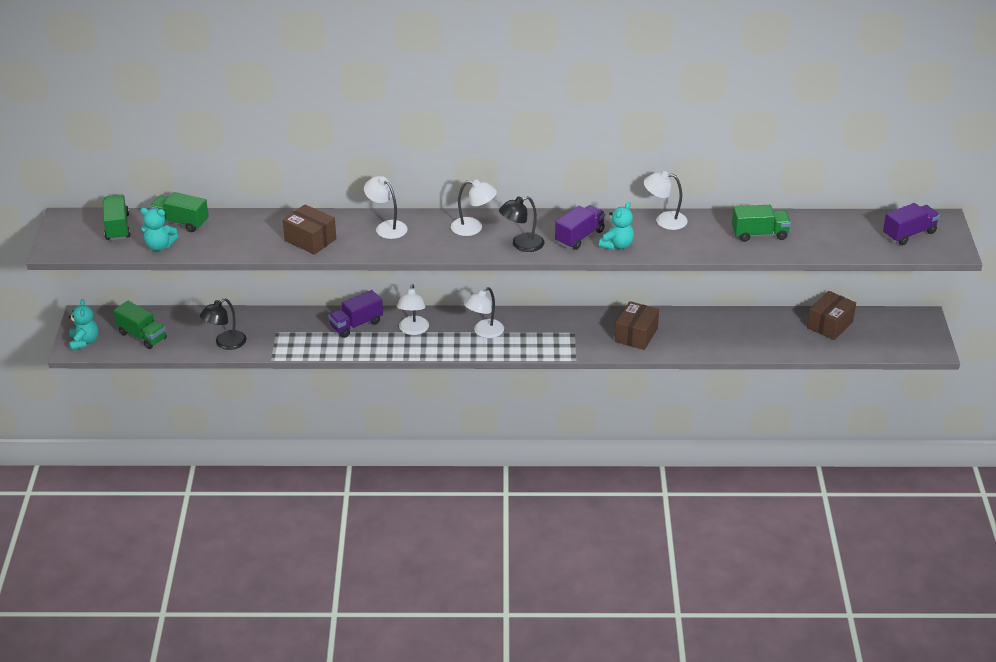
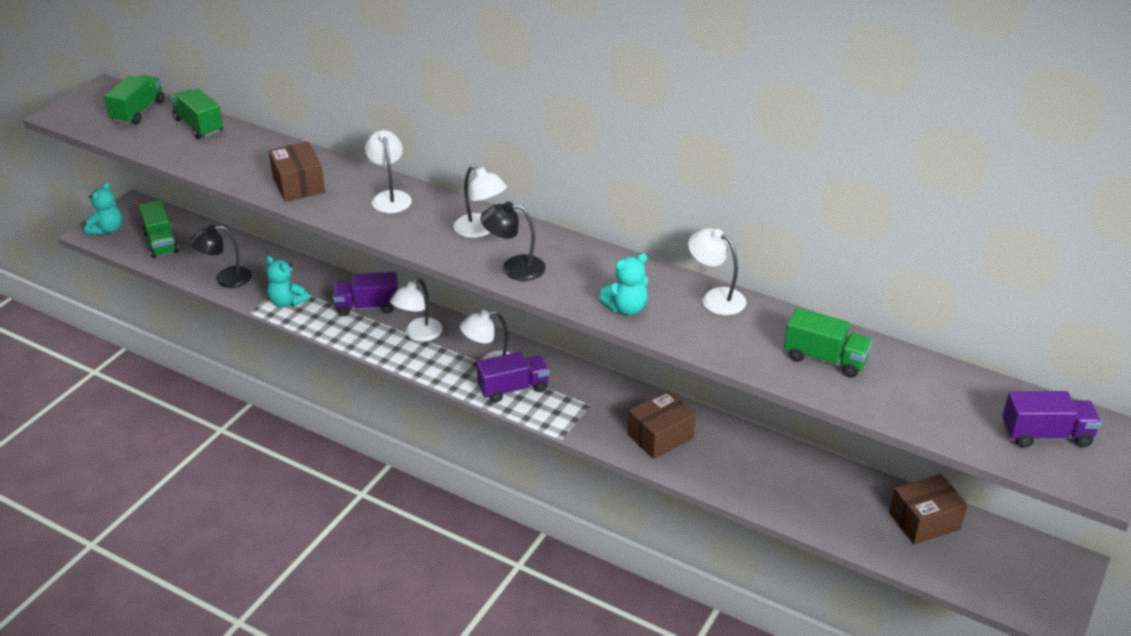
camera: 30 degrees right, 0 degrees up
(159, 246) = (152, 142): turquoise teddy bear -> turquoise teddy bear (287, 302)
(579, 237) = (591, 282): purple truck -> purple truck (513, 388)

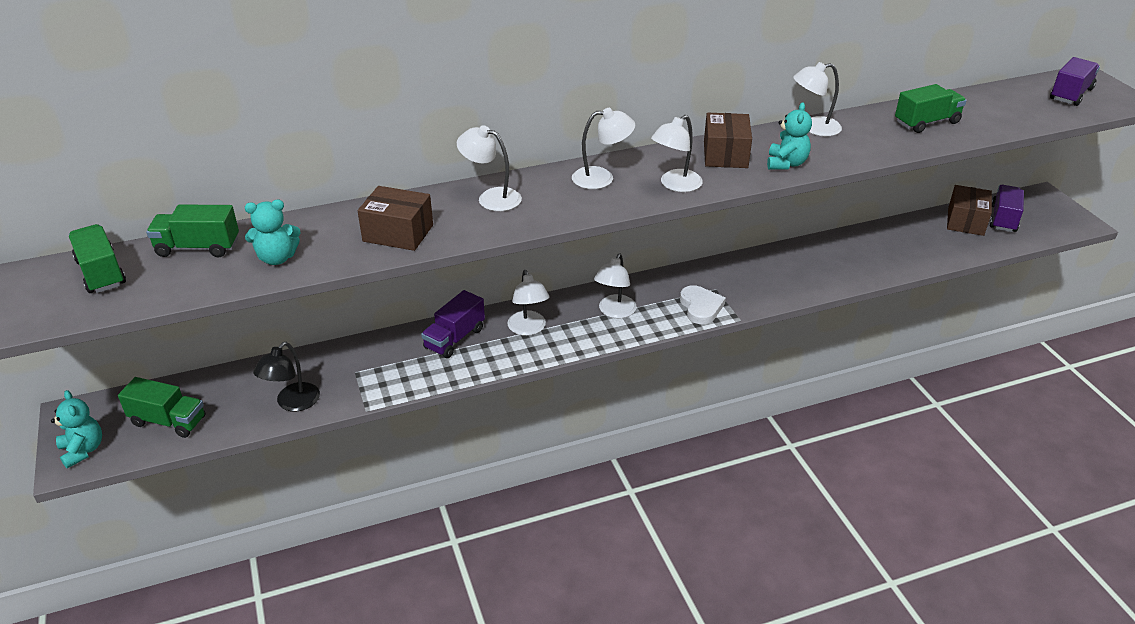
camera: 50 degrees left, 0 degrees up
(287, 302) = (383, 381): turquoise teddy bear -> turquoise teddy bear (277, 258)
(513, 388) = (655, 314): purple truck -> purple truck (1003, 219)
(514, 268) = (675, 185): black lamp -> white lamp
(553, 408) = (700, 307): none -> white heart
(660, 436) = (784, 276): brown box -> brown box (725, 154)

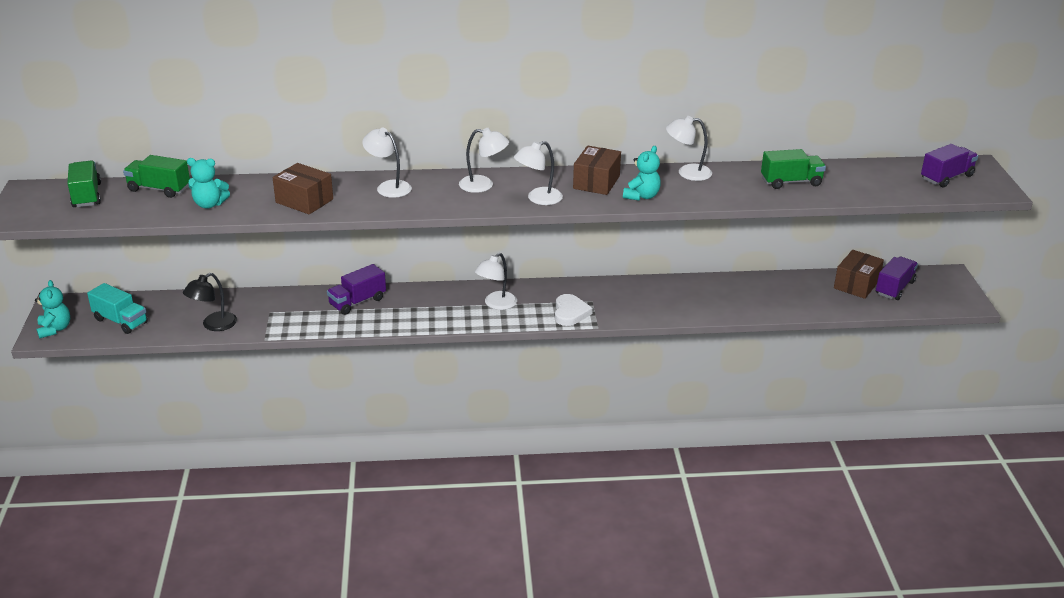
camera: 15 degrees right, 5 degrees down
(168, 421) = (120, 321): green truck -> turquoise truck
(528, 329) = (419, 305): white lamp -> none

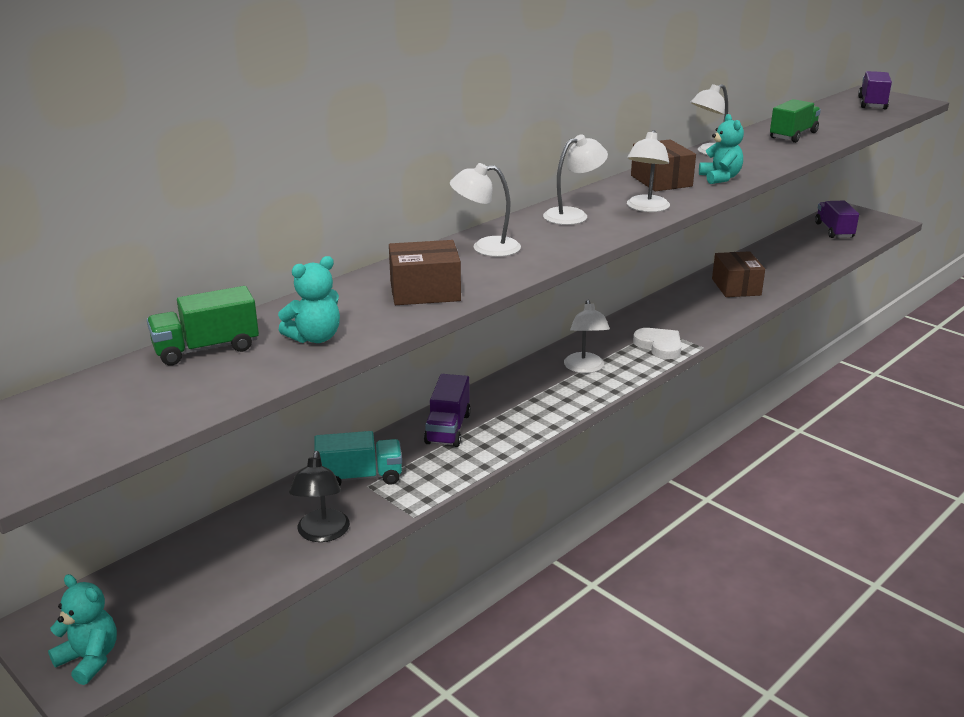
camera: 40 degrees left, 5 degrees down
(87, 195) = (107, 396): green truck -> none
(120, 321) = (181, 595): turquoise truck -> turquoise truck (360, 477)
(856, 284) = (808, 238): brown box -> brown box (736, 287)

